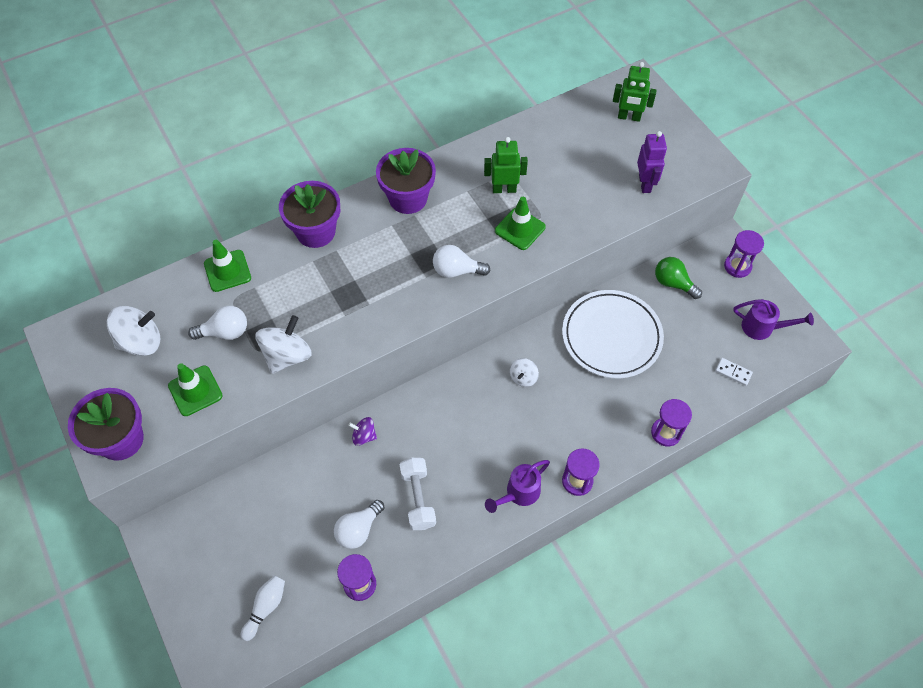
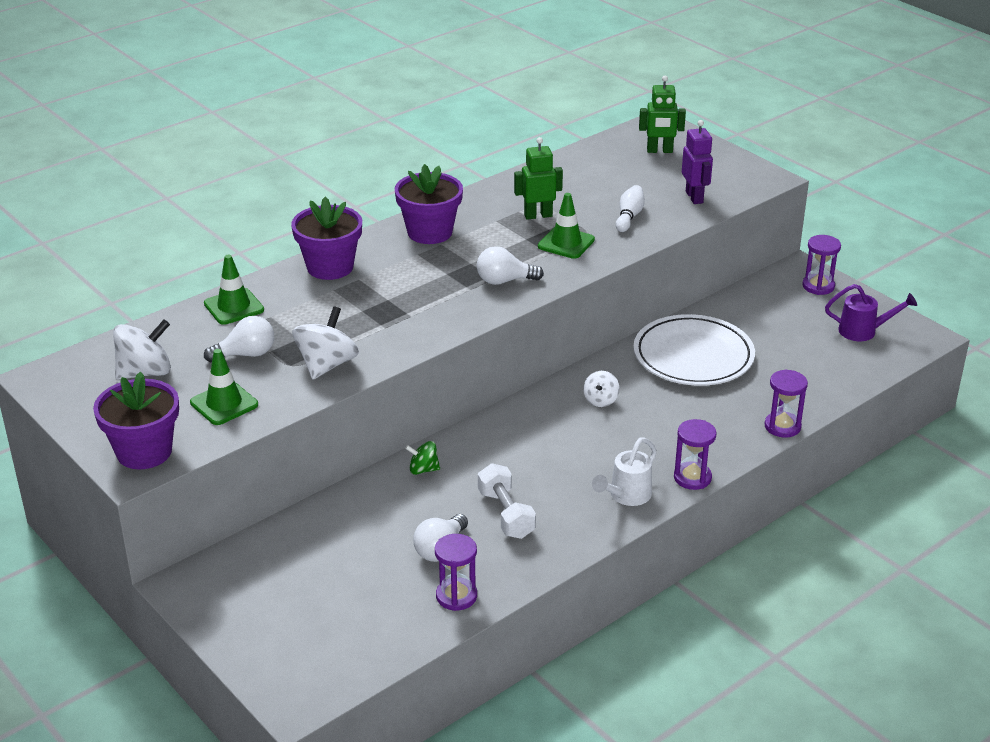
camera: 10 degrees left, 25 degrees down
(266, 608) = (344, 631): white bowling pin -> white bowling pin (629, 217)
(364, 436) = (423, 469): purple spinning top -> green spinning top
(519, 493) = (626, 496): purple watering can -> white watering can
(673, 283) = (750, 306): green light bulb -> none
(733, 372) = (842, 370): white domino -> none

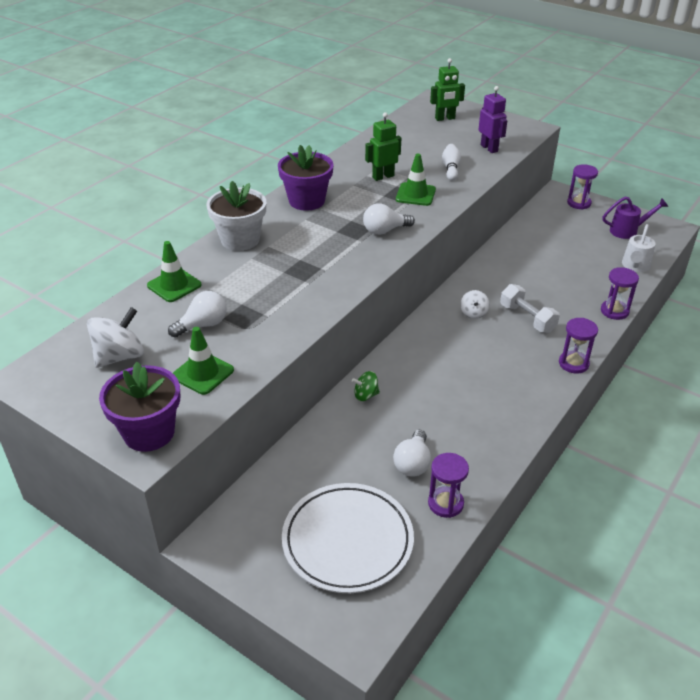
camera: 15 degrees left, 5 degrees up
(327, 365) = (276, 323): white spinning top -> none
(330, 267) = (240, 240): purple flower pot -> white flower pot
(506, 514) = (449, 421): white dumbbell -> white dumbbell (527, 318)
(626, 496) = (533, 387): white watering can -> white watering can (635, 266)
(693, 356) = (522, 268): white plate -> white plate (347, 541)

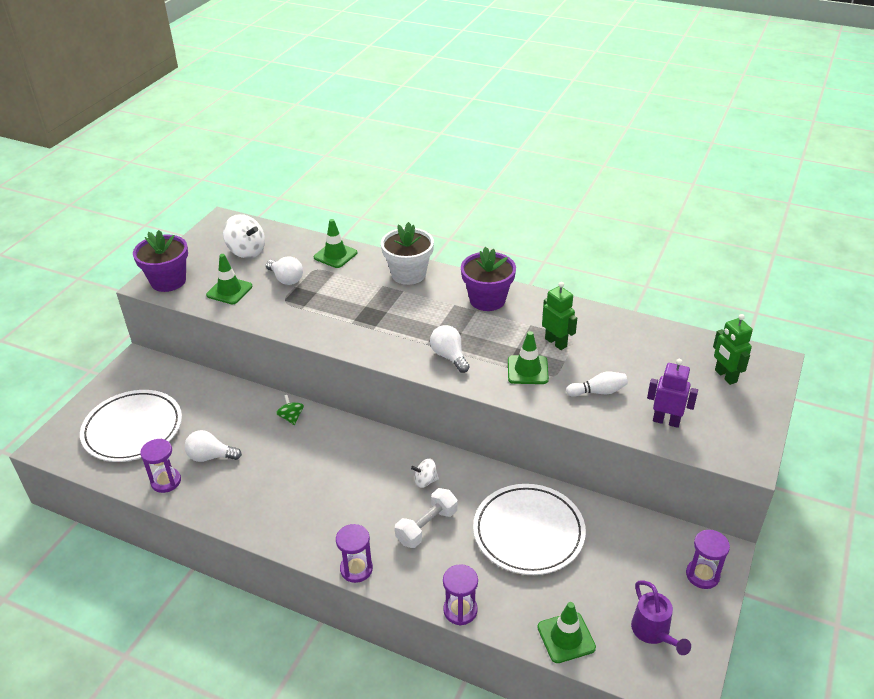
camera: 80 degrees right, 0 degrees up
(489, 148) = (666, 421): purple robot -> purple robot turned 120 degrees counterclockwise
(537, 267) = (528, 532): none -> white plate
(635, 266) = (566, 637): white watering can -> green traffic cone

